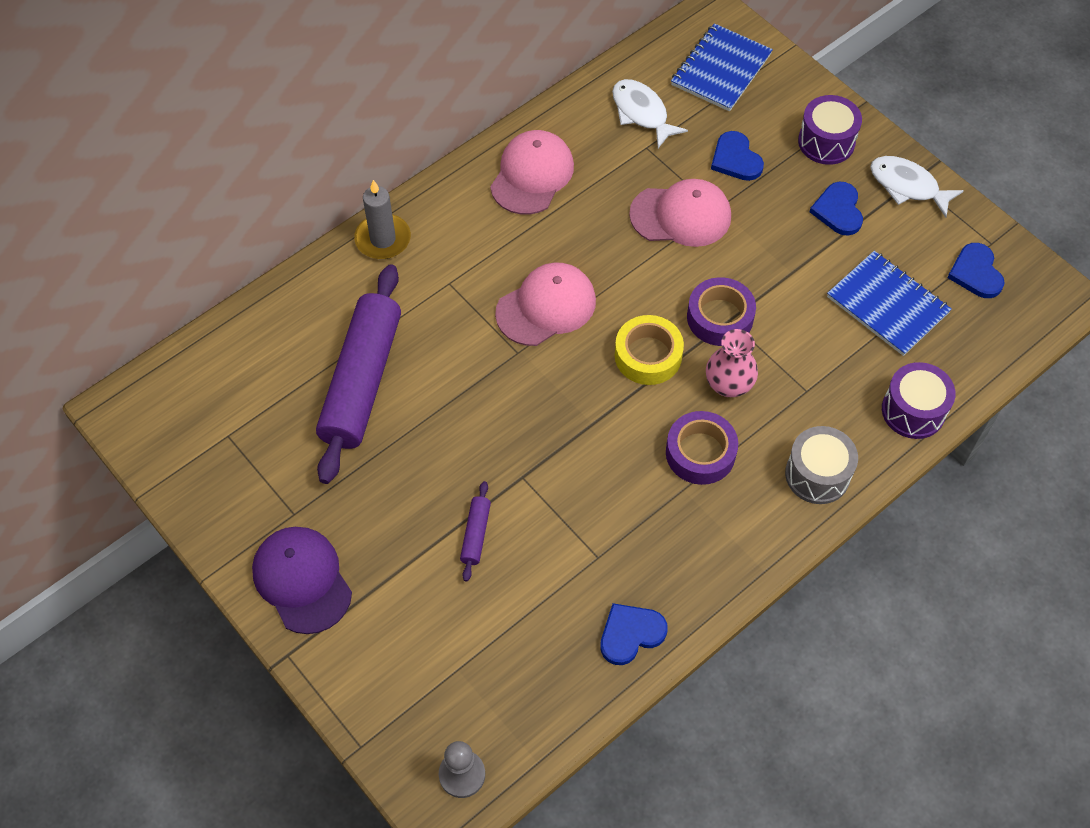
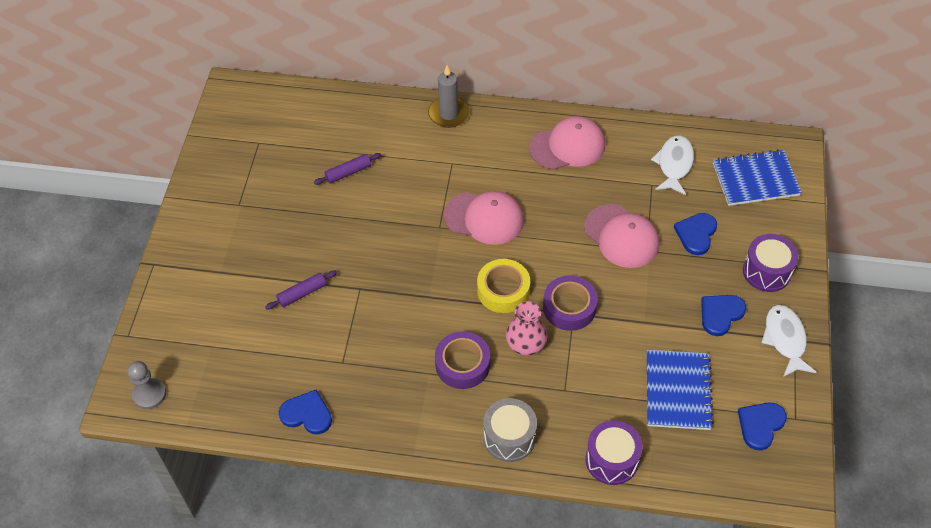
camera: 50 degrees right, 5 degrees down
(302, 580) = (202, 237): purple cap -> none
(362, 381) = (348, 172): purple rolling pin -> purple rolling pin, size x0.41

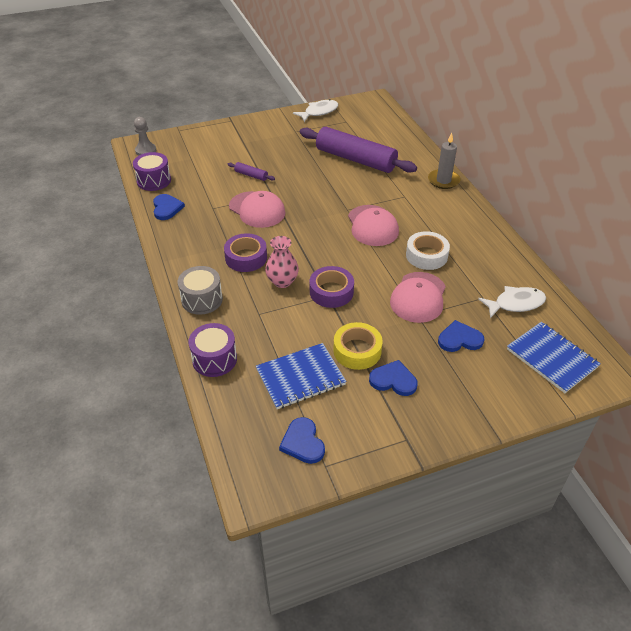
camera: 60 degrees right, 10 degrees down
(348, 172) = (355, 159): purple rolling pin -> purple rolling pin, size x2.45
(503, 290) = (320, 255): yellow tape -> yellow tape (357, 351)
(563, 196) = (426, 255): none -> white tape
(567, 146) = (473, 242): pink cap -> pink cap (257, 210)
(760, 425) = (303, 442): blue heart -> blue heart turned 120 degrees counterclockwise
(766, 271) = (462, 397): purple drum -> purple drum (154, 180)
(785, 339) = (401, 432): white fish -> white fish (319, 112)

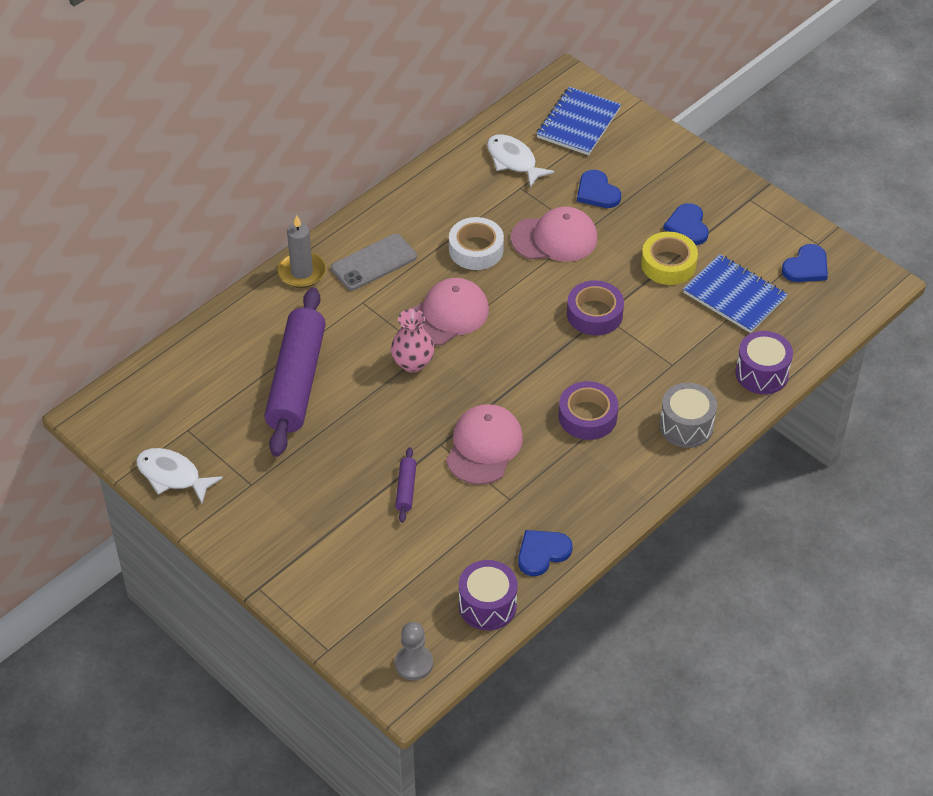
camera: 115 degrees left, 5 degrees up
(282, 281) = (606, 364): pink vase -> pink vase (412, 363)
(437, 209) = (374, 262): none -> grey phone

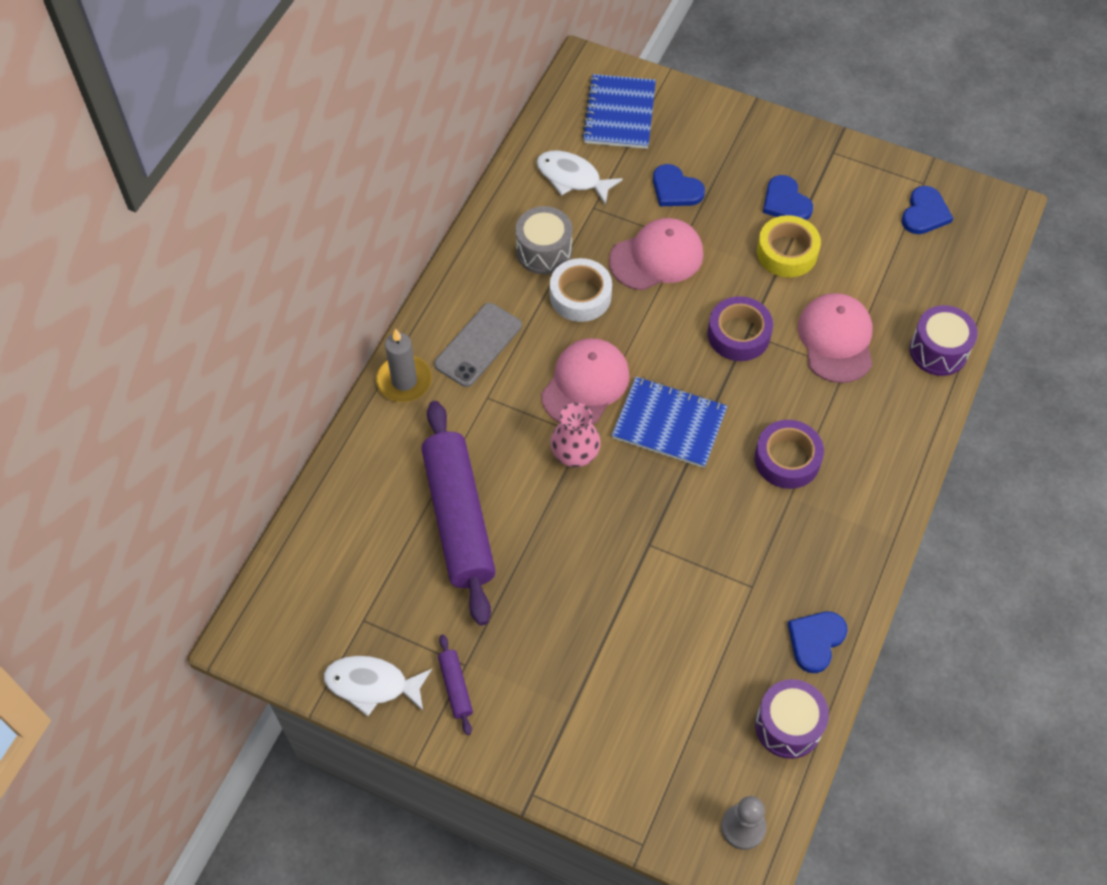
camera: 20 degrees left, 10 degrees up
(406, 489) = (637, 612): purple rolling pin -> purple rolling pin (455, 687)
(484, 447) = (696, 532): pink cap -> pink cap (836, 339)
(686, 426) = (892, 437): grey drum -> grey drum (544, 251)
(734, 296) = (869, 269): blue notebook -> blue notebook (669, 424)

